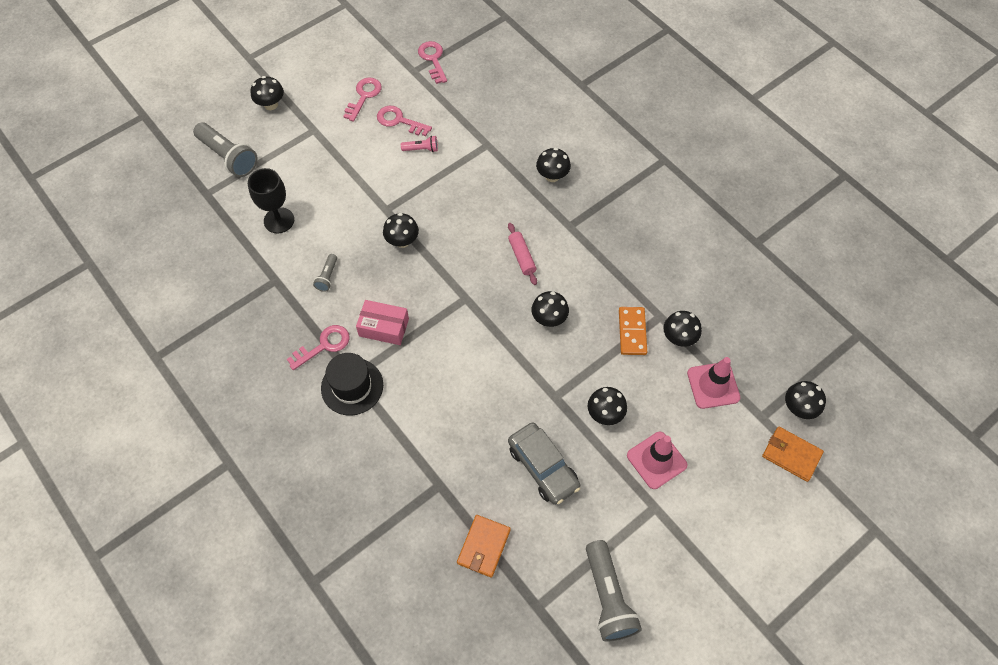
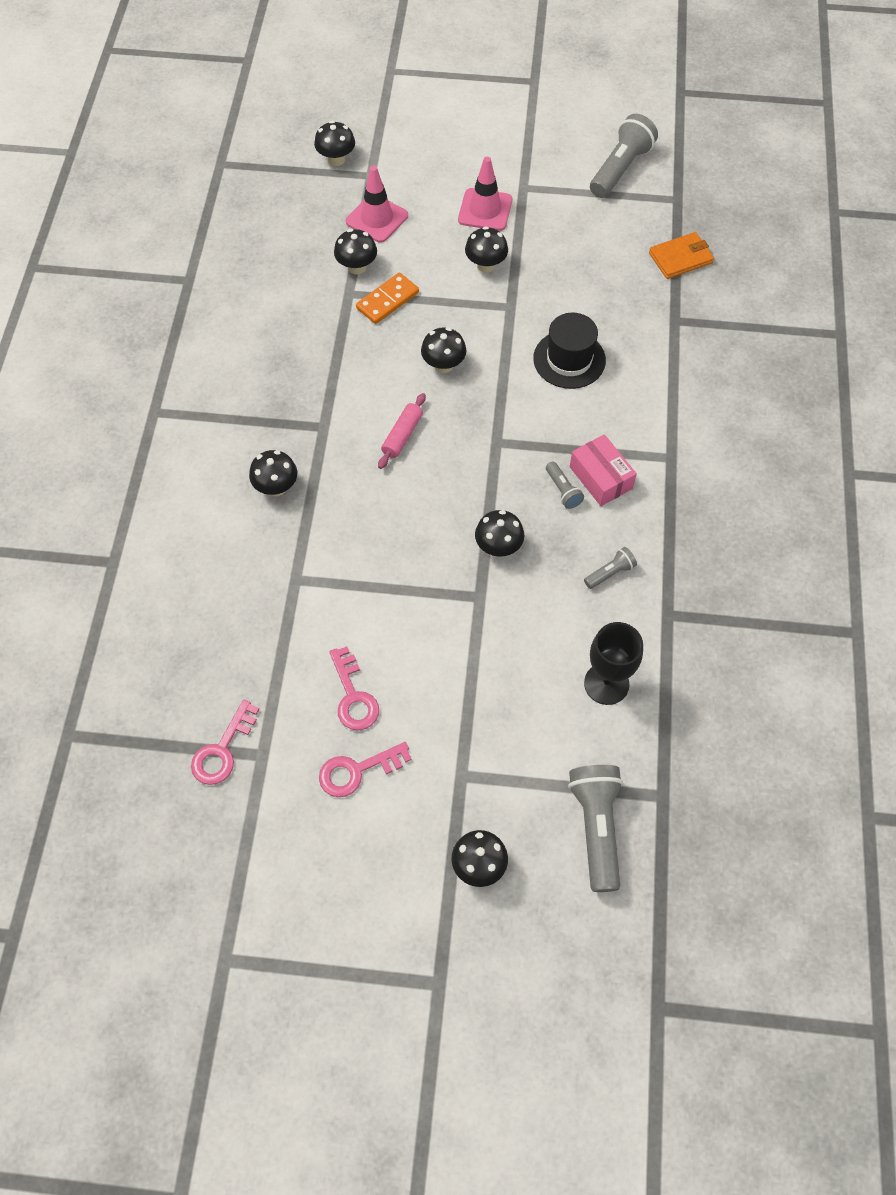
camera: 135 degrees left, 0 degrees up
(323, 345) = (674, 507): pink key -> none
(352, 386) = (680, 449): black hat -> black hat (569, 359)
(398, 301) = (563, 490): none -> grey flashlight
(421, 149) = (369, 636): pink flashlight -> none
(543, 467) = (577, 270): grey car -> none
(791, 454) = (383, 142): orange wallet -> none

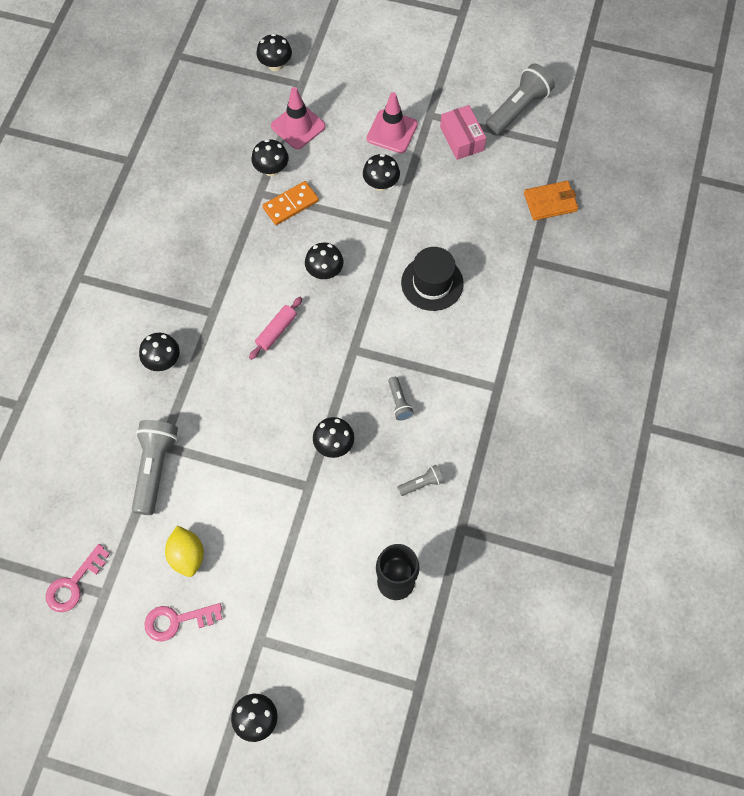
camera: 10 degrees right, 5 degrees up
(353, 696) = (187, 555): pink key -> yellow lemon
(596, 828) = (358, 704): grey flashlight -> grey flashlight (155, 468)
(600, 478) = (433, 396): pink box -> pink box (461, 139)

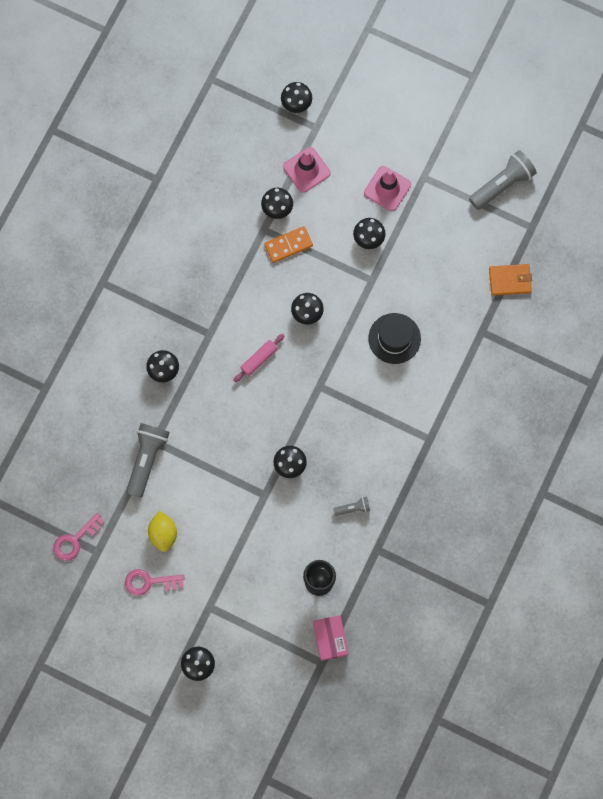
camera: 10 degrees right, 10 degrees up
(399, 402) = (348, 438): grey flashlight -> none
(461, 139) = (446, 206): pink box -> pink box (330, 638)

